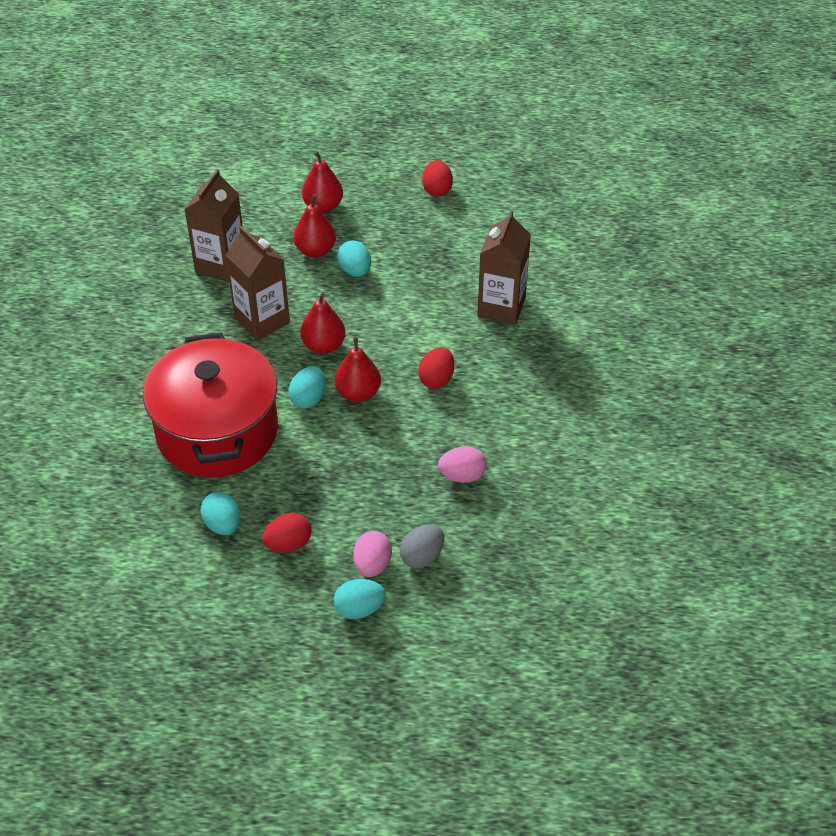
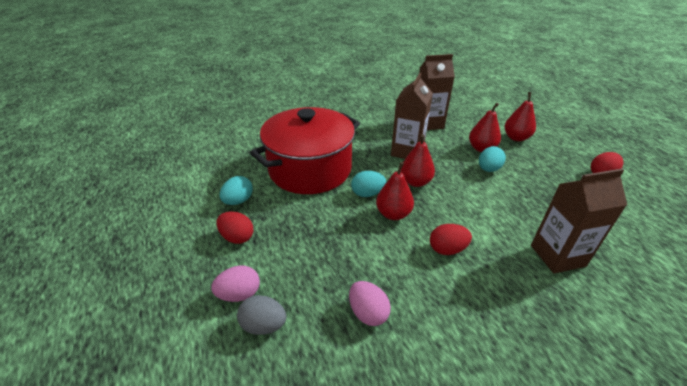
camera: 60 degrees right, 10 degrees down
(359, 609) = (190, 306): turquoise egg -> none

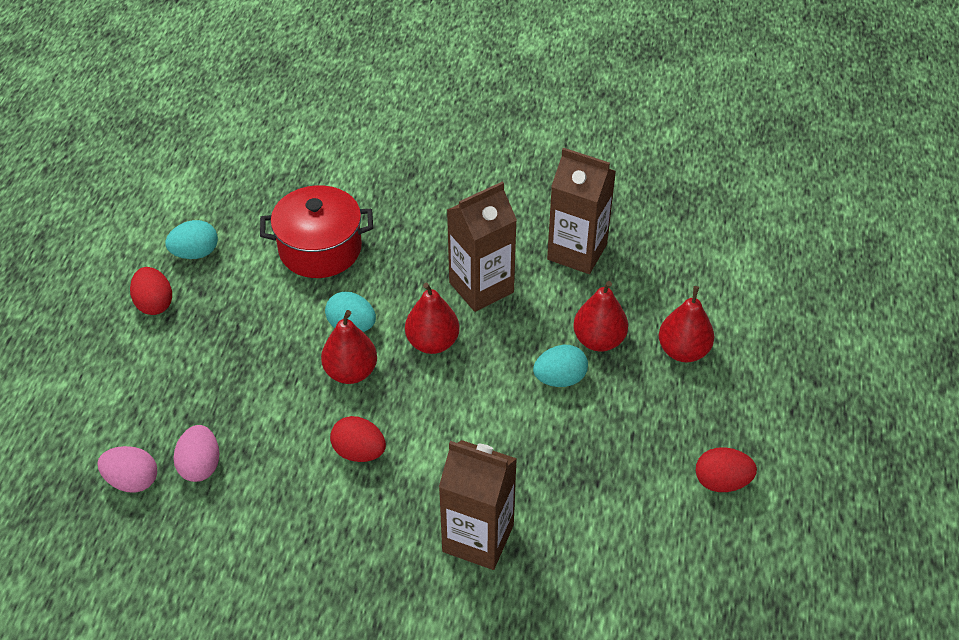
camera: 35 degrees right, 10 degrees up
(239, 294) = (103, 372): pink egg -> pink egg (132, 481)
(263, 325) = (99, 417): grey egg -> none
(310, 169) = (320, 249): red pot -> red pot, size x0.63

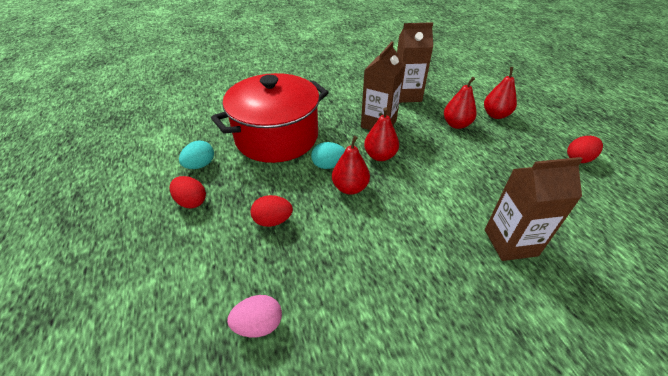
camera: 30 degrees left, 5 degrees down
(200, 465) = (302, 287): pink egg -> none
(320, 249) = (277, 137): red pot -> red pot, size x1.58
(359, 452) = (396, 228): red egg -> red egg (273, 220)
(560, 379) = (458, 147): turquoise egg -> none

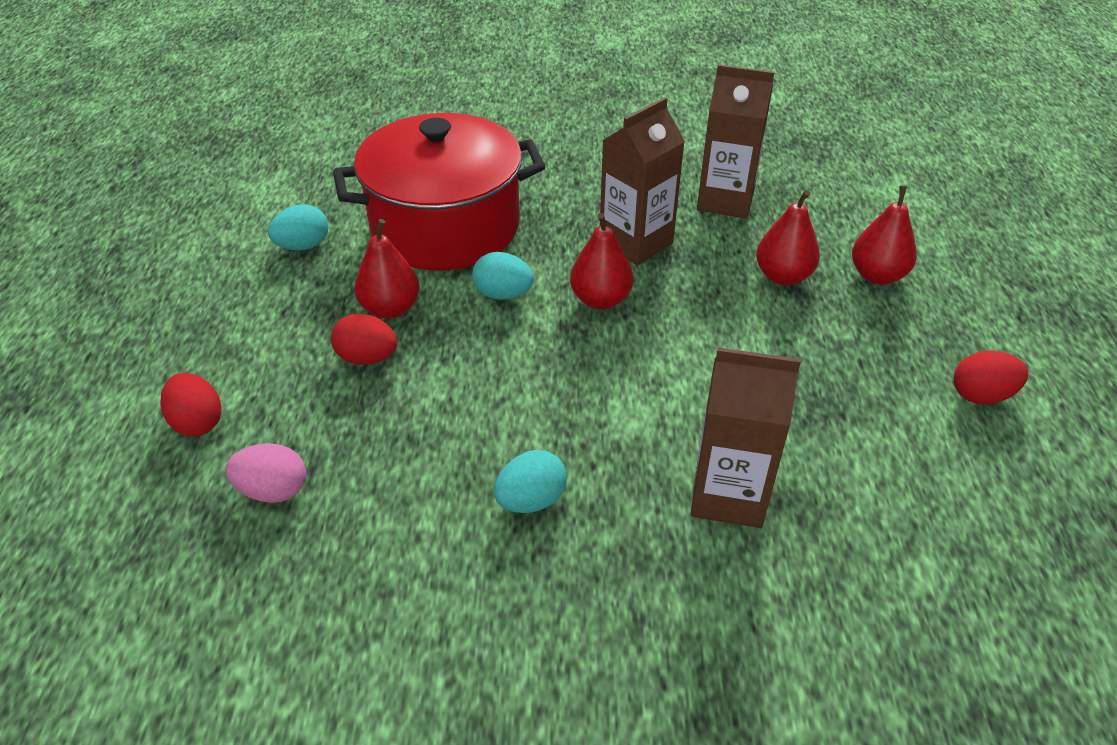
camera: 20 degrees right, 0 degrees up
(191, 201) = (264, 299): red egg -> red egg (197, 422)
(350, 188) = (516, 339): red pear -> red pear (390, 309)
(415, 279) = (531, 500): none -> turquoise egg

